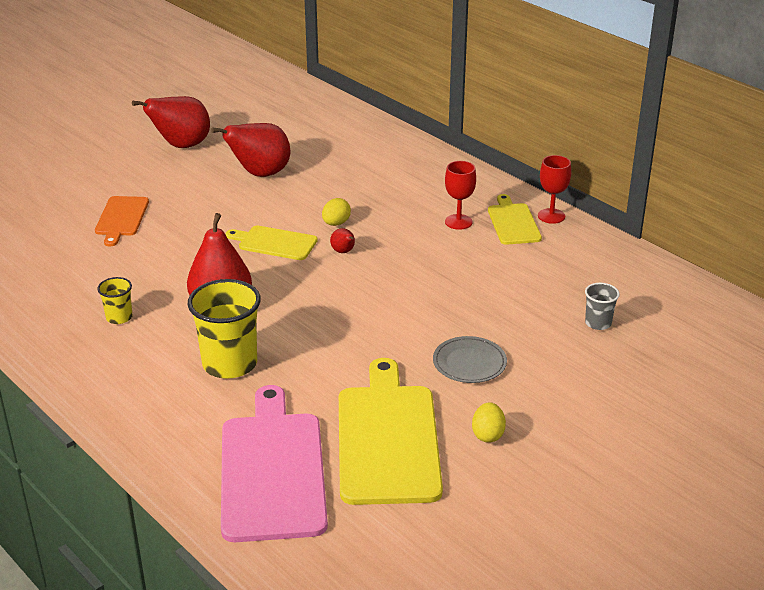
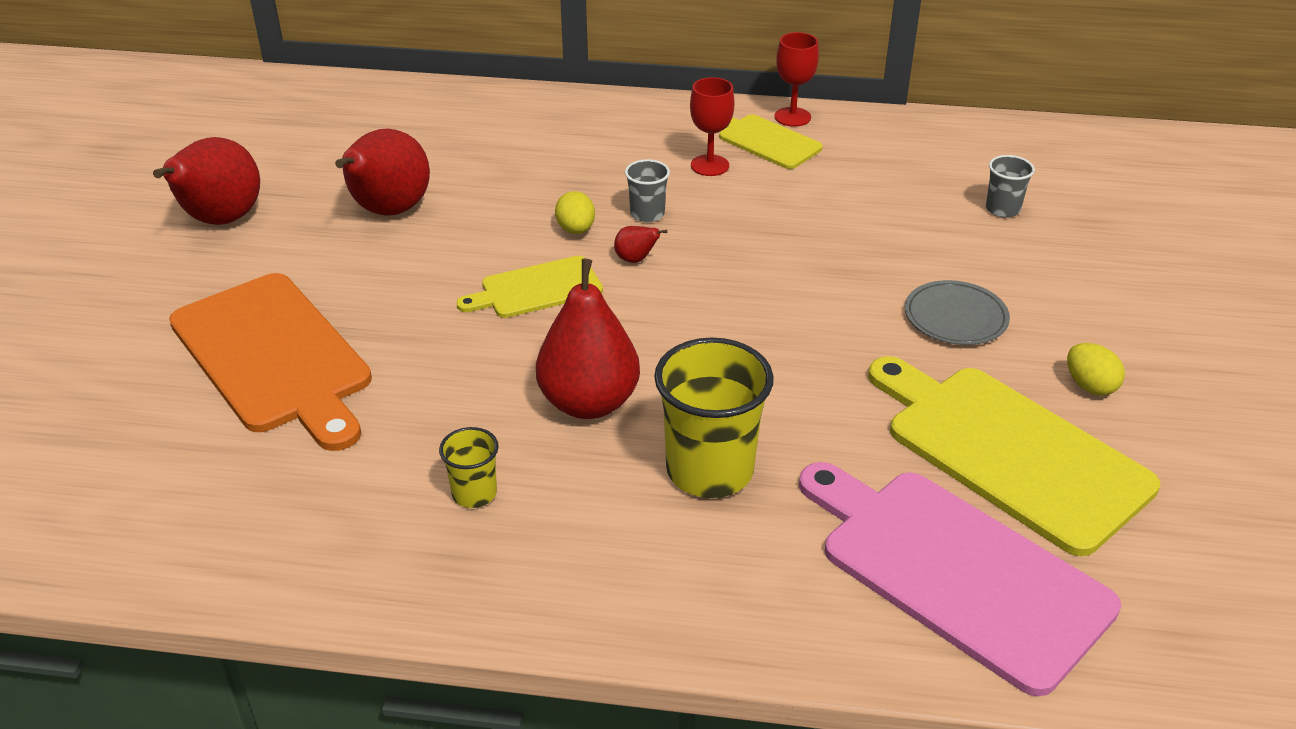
camera: 40 degrees left, 5 degrees up
(121, 218) = (274, 357): orange cutting board -> orange cutting board, size x1.85
(384, 232) = (647, 214): none -> grey cup

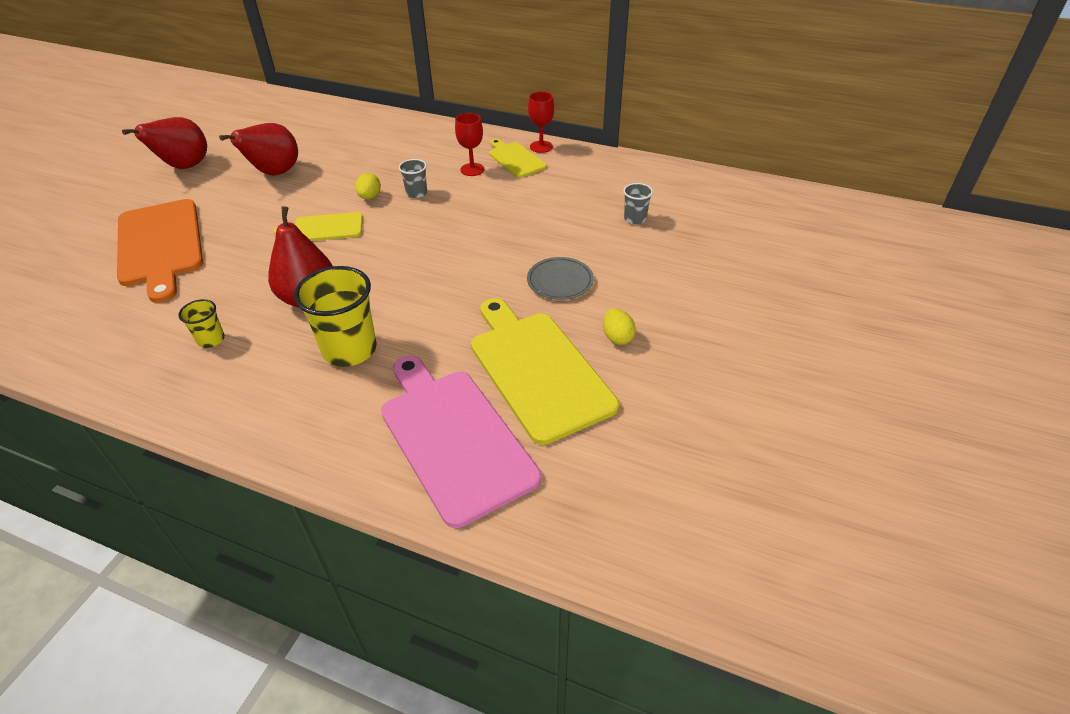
camera: 15 degrees right, 5 degrees up
(636, 259) = (392, 219): red pear -> none

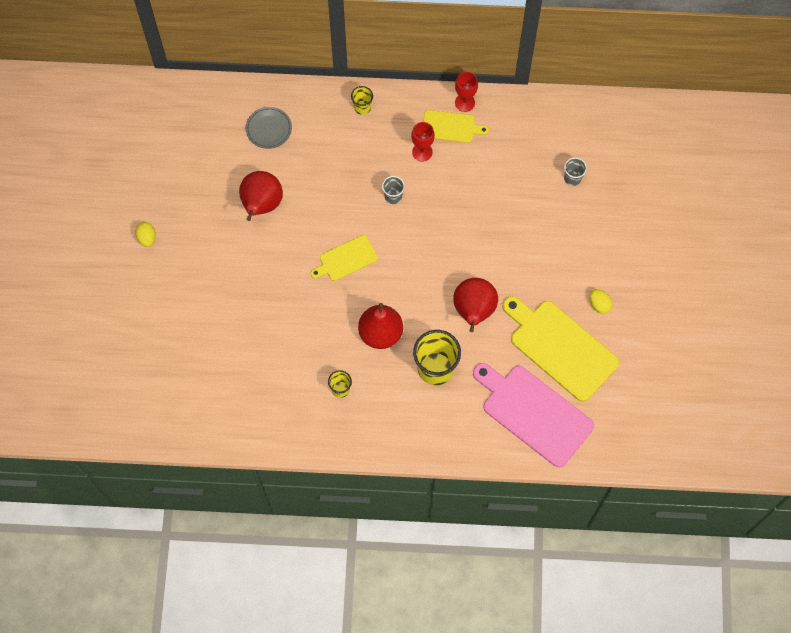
camera: 20 degrees left, 25 degrees up
(160, 245) = (235, 315): orange cutting board -> none
(185, 167) = (178, 219): red pear -> red pear (474, 311)
(370, 197) = (359, 212): yellow egg -> yellow egg (147, 238)
(433, 132) = (362, 107): none -> yellow cup
(515, 159) = (451, 127): yellow cutting board -> yellow cutting board turned 150 degrees clockwise
(560, 281) = (543, 263): grey plate -> grey plate (269, 129)

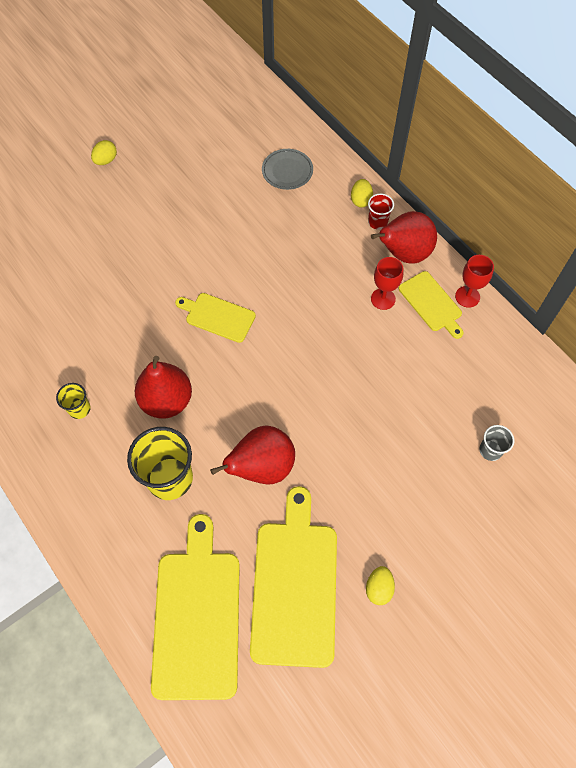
camera: 50 degrees right, 5 degrees down
(261, 205) = (211, 216): red pear -> red pear (403, 254)
(336, 103) = (361, 200): none -> yellow egg
(362, 107) = (377, 222): yellow cup -> red cup
(393, 196) = (316, 308): grey cup -> none
(533, 413) = (197, 616): pink cutting board -> yellow cutting board

